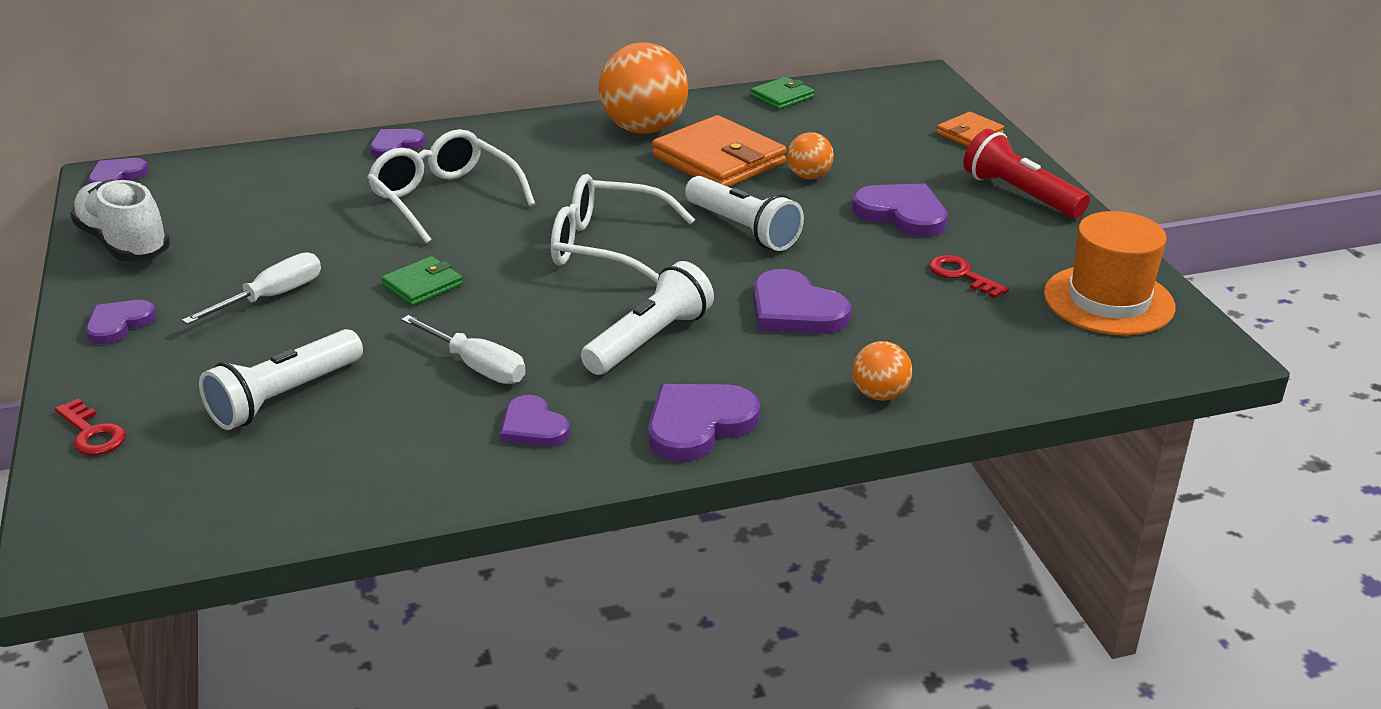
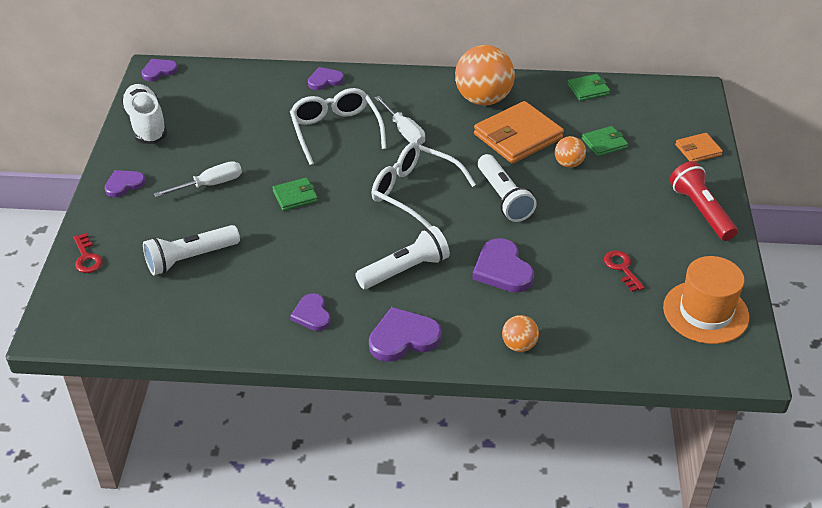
camera: 20 degrees right, 10 degrees up
(477, 366) = (300, 264): white screwdriver -> white screwdriver (404, 131)
(719, 160) = (518, 136): orange wallet -> orange wallet turned 75 degrees clockwise
(842, 147) = (604, 143): none -> green wallet
(902, 214) = (612, 209): purple heart -> none

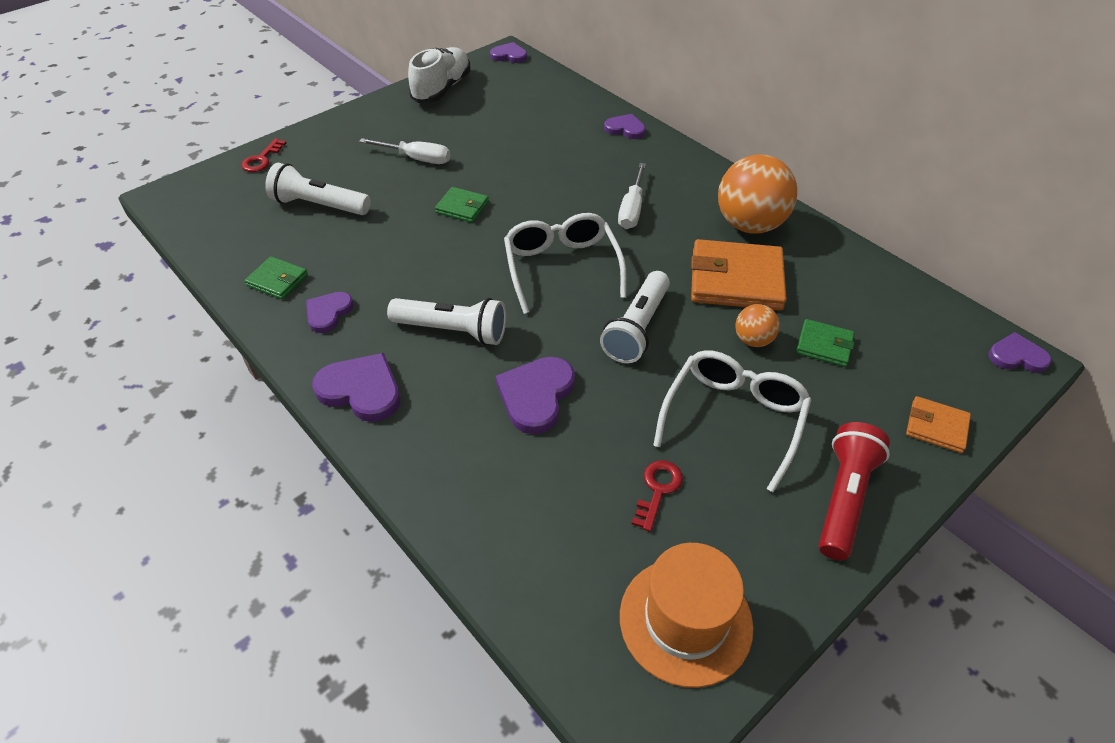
camera: 45 degrees right, 5 degrees up
(124, 184) = (362, 123): purple heart -> purple heart (1017, 356)
(335, 131) = (573, 174): white glasses -> white glasses (733, 418)
(519, 345) = (442, 483): orange ball -> none
(588, 89) = (881, 280): green wallet -> green wallet (277, 280)

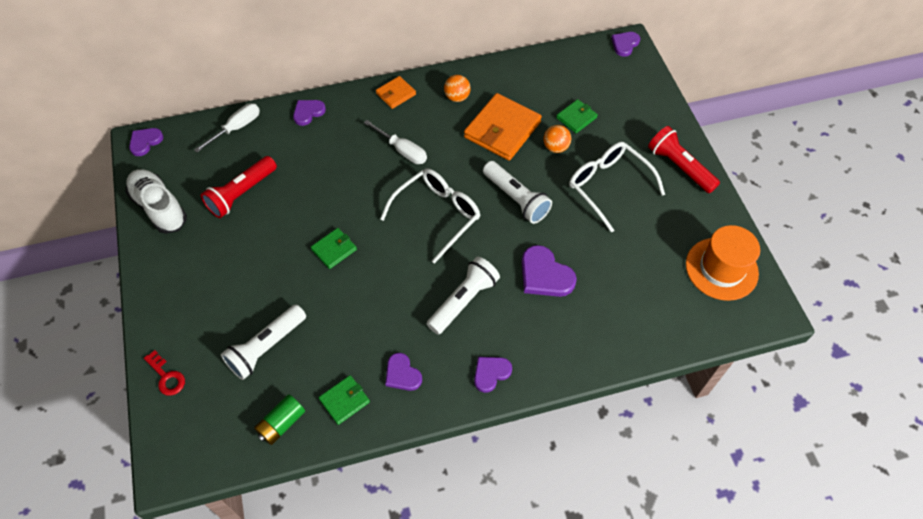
camera: 65 degrees left, 10 degrees up
(235, 246) = (281, 423): none -> green battery
(361, 390) = (491, 373): purple heart -> purple heart, size x0.64
(416, 159) = (250, 259): white screwdriver -> white screwdriver (236, 128)
(490, 126) = (241, 194): none -> red flashlight
(562, 267) = (437, 215): white glasses -> white glasses turned 120 degrees clockwise
(658, 490) = (640, 244): red key -> none
(750, 225) = (457, 97): orange ball -> orange ball, size x0.49
(936, 427) = (653, 104): orange wallet -> orange wallet (396, 94)

